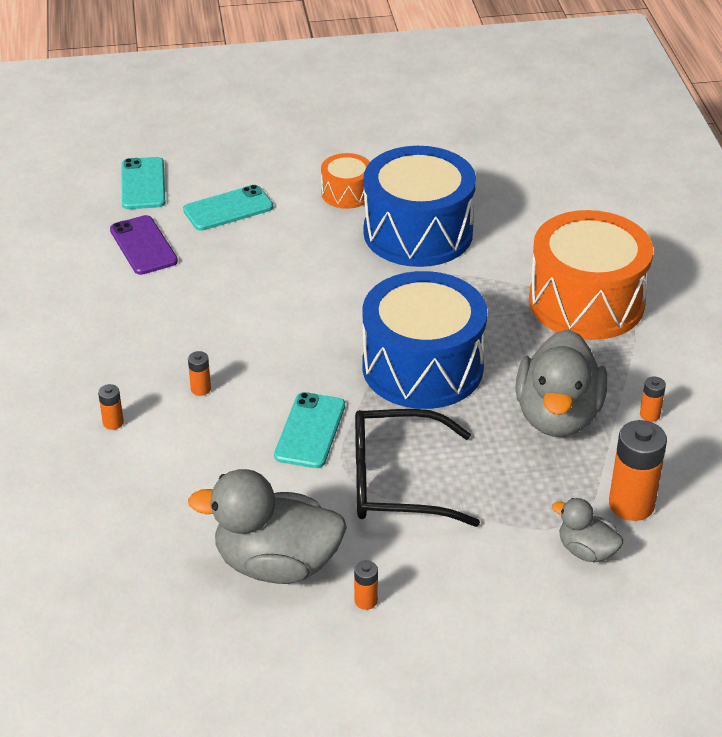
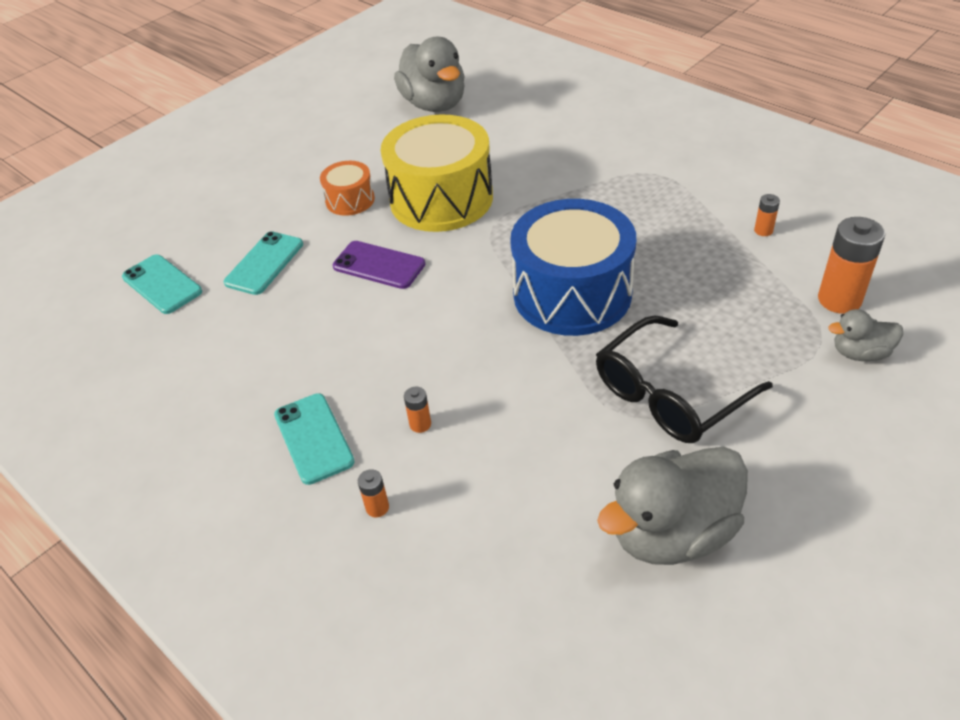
camera: 35 degrees left, 5 degrees up
(143, 246) = (222, 335): purple phone -> purple phone (379, 265)
(310, 431) = (553, 398): turquoise phone -> turquoise phone (313, 438)
(366, 601) = (776, 510): orange battery -> none
(418, 233) = (441, 199): blue drum -> yellow drum
(557, 416) = (709, 269): grey duck -> grey duck (434, 104)
(586, 302) = (620, 180): orange drum -> none

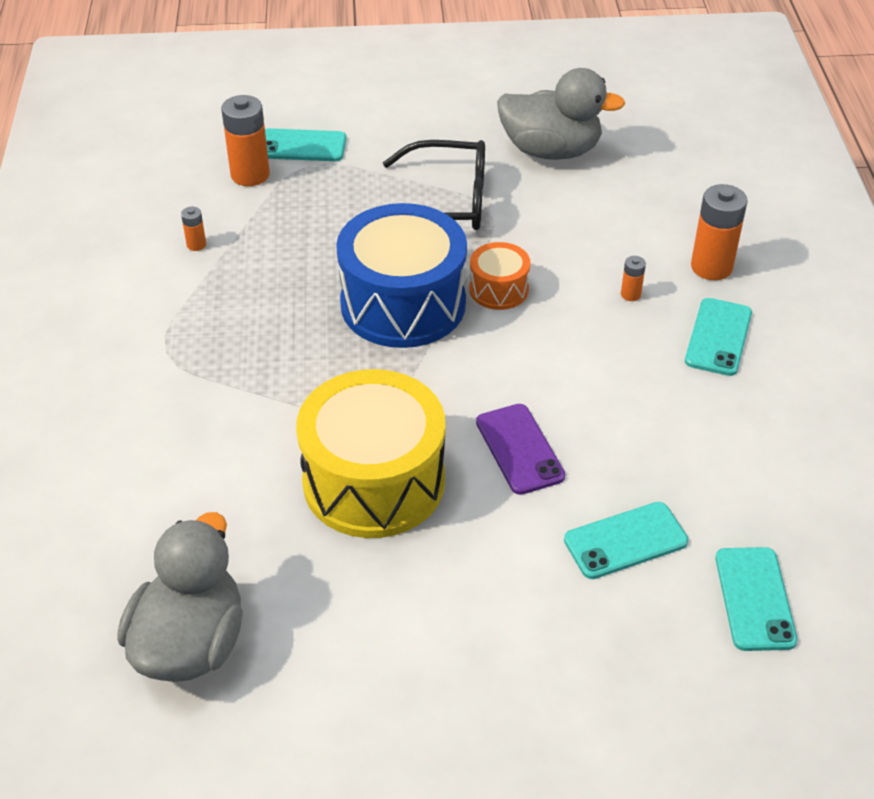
camera: 140 degrees left, 0 degrees up
(350, 200) = (460, 559): orange drum -> orange drum (498, 289)
(377, 507) = (711, 267): orange battery -> orange battery, size x2.10
(860, 353) = (301, 146): grey duck -> turquoise phone

